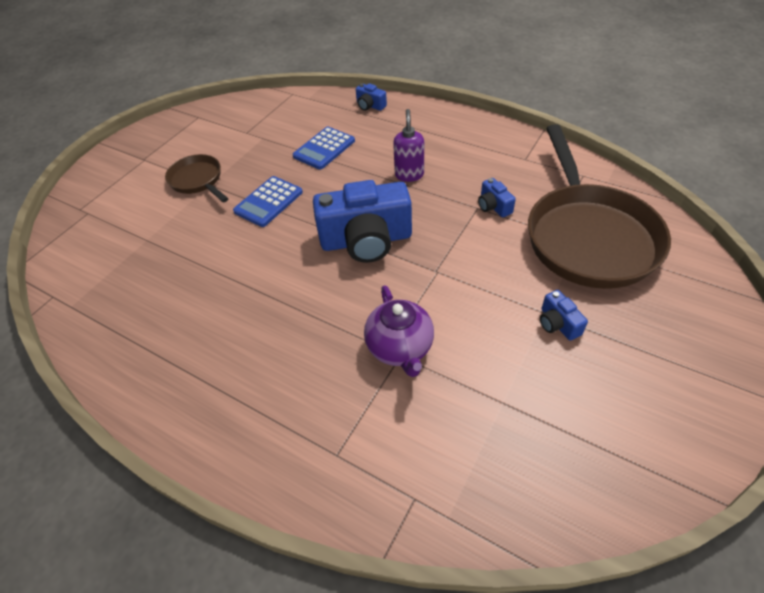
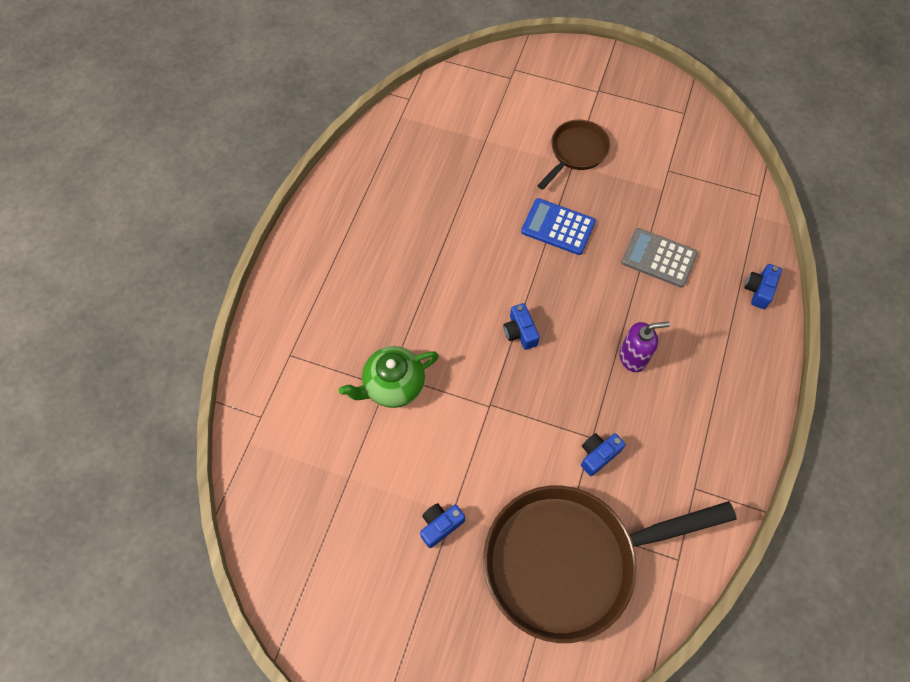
camera: 75 degrees right, 15 degrees up
(324, 148) = (658, 258): blue calculator -> grey calculator
(366, 240) = (520, 332): blue camera -> blue camera, size x0.43
(400, 348) = (393, 385): purple teapot -> green teapot

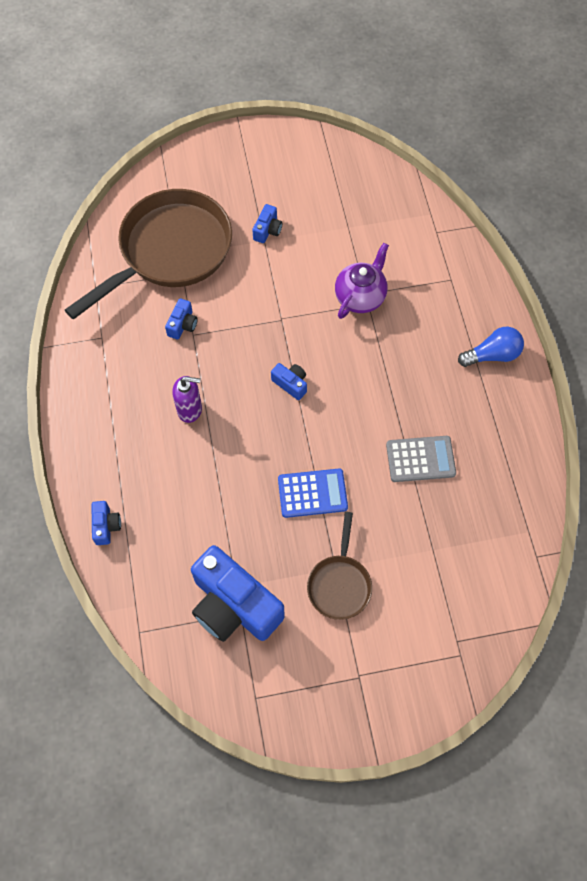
camera: 150 degrees right, 0 degrees up
(313, 261) = (492, 355): none -> blue light bulb
(393, 385) = (360, 297): green teapot -> purple teapot
(633, 357) = (190, 410): purple soap dispenser -> purple soap dispenser turned 135 degrees counterclockwise
(658, 258) = (208, 510): grey calculator -> grey calculator (420, 459)
(671, 177) = (234, 605): none -> blue camera

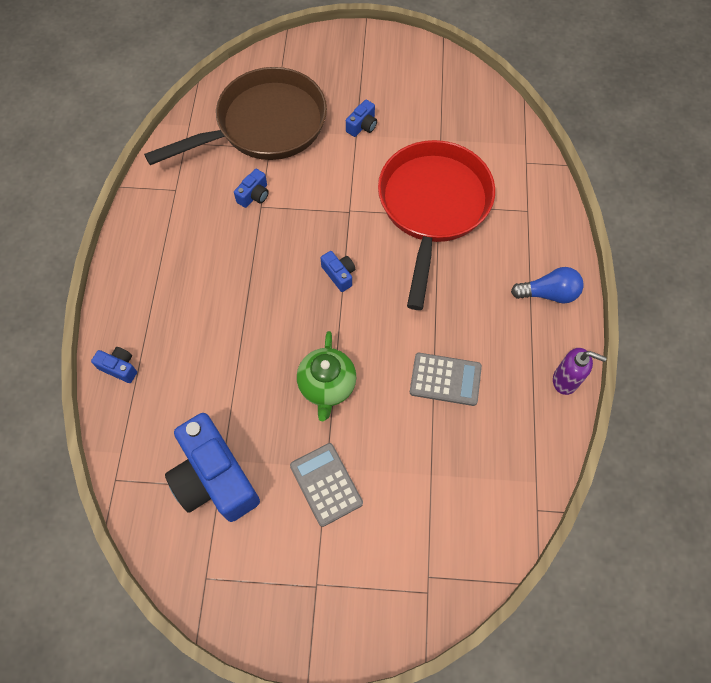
camera: 15 degrees right, 0 degrees up
(106, 526) = (119, 367): blue camera -> blue camera turned 75 degrees counterclockwise
(190, 410) = (235, 276): purple soap dispenser -> purple soap dispenser (565, 380)
(312, 493) = (327, 386): blue calculator -> green teapot
(339, 584) = (326, 484): brown pan -> grey calculator
(360, 297) = (433, 207): purple teapot -> red pan

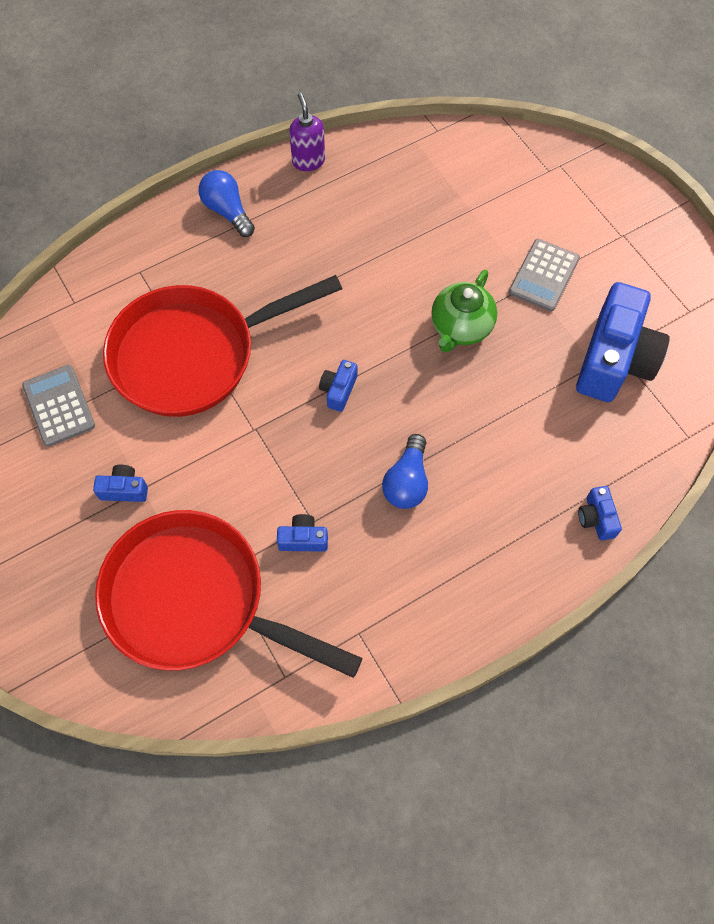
camera: 125 degrees left, 0 degrees up
(241, 273) = (407, 481): none -> blue light bulb
(264, 126) = (196, 600): brown pan -> red pan
(327, 386) = (460, 328): green teapot -> green teapot turned 150 degrees clockwise
(445, 379) = (378, 244): grey calculator -> grey calculator (59, 406)

